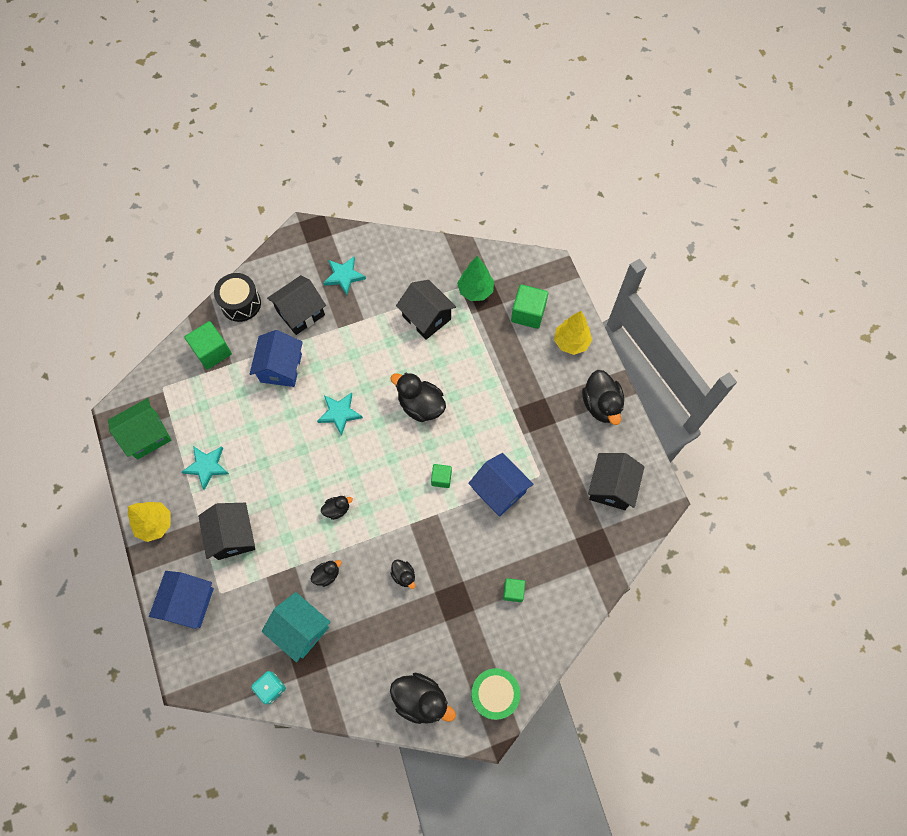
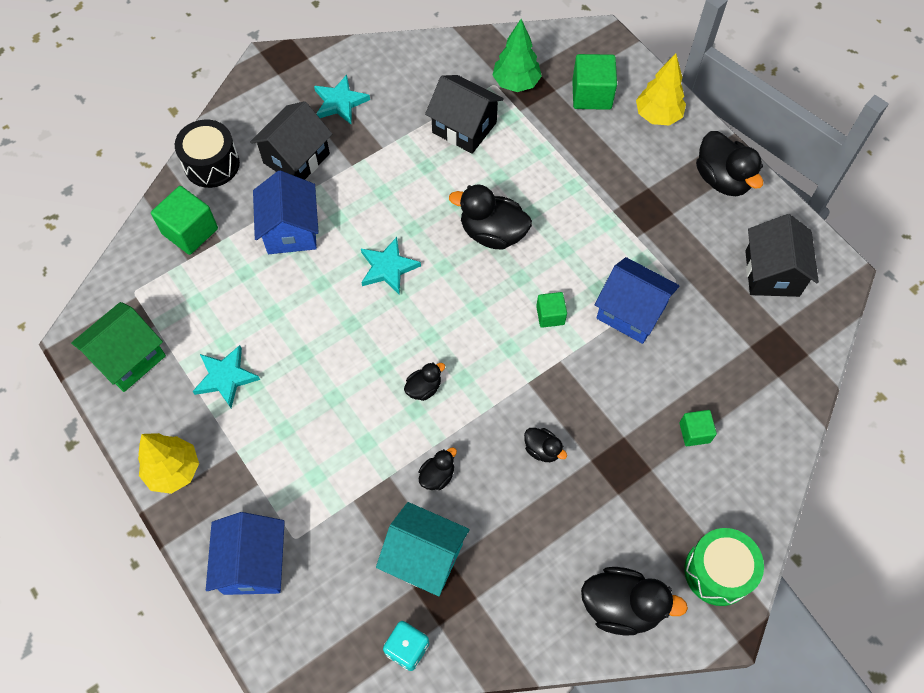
camera: 15 degrees left, 5 degrees down
(233, 536) = (290, 458): black house -> none

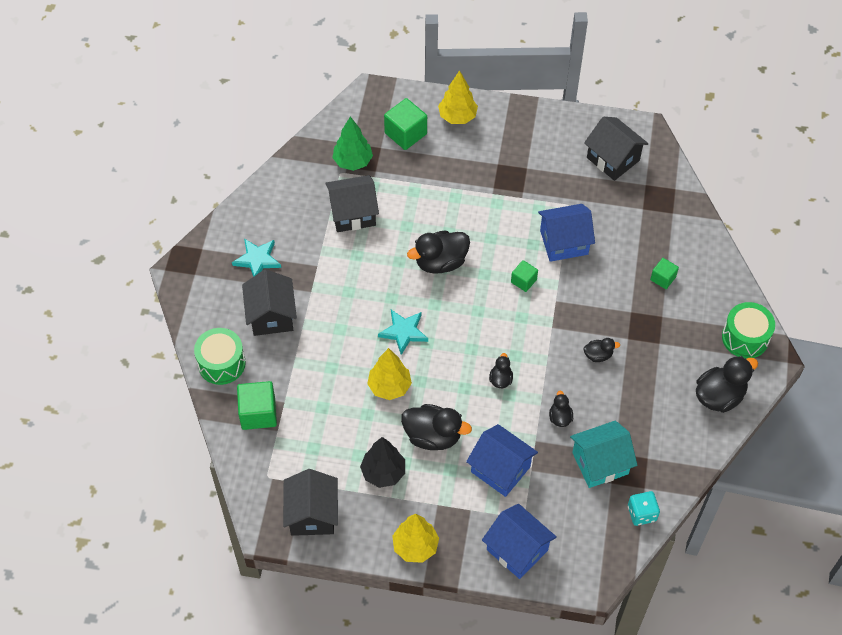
camera: 45 degrees left, 5 degrees down
(128, 358) = (312, 514): green house -> black house
(212, 164) = (221, 363): black drum -> green drum
(226, 377) = (383, 472): turquoise star -> black tree
(291, 230) = (320, 360): blue house -> blue house (500, 469)
(320, 305) = (389, 386): none -> yellow tree
(722, 179) = (532, 126): black duck -> black duck (433, 436)

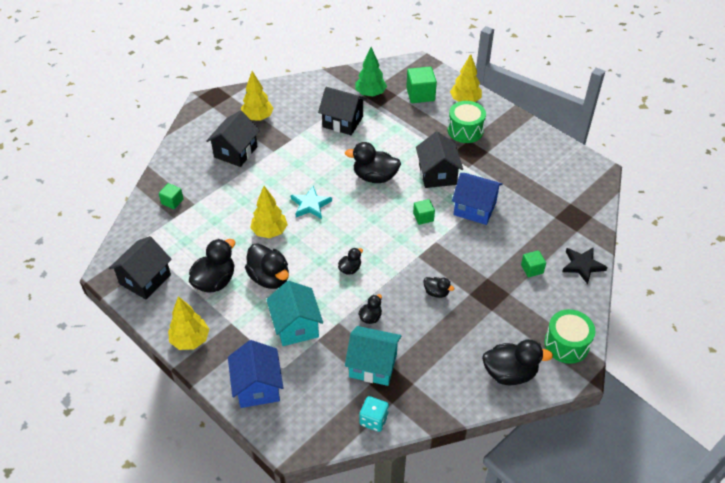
camera: 35 degrees right, 10 degrees down
(221, 363) = (179, 162): green drum -> green drum (465, 130)
(257, 260) = (258, 118): turquoise star -> yellow tree
(258, 413) = (172, 201): green cube -> green cube, size x0.59
(383, 472) = (215, 281): black tree -> black duck
(500, 469) = (296, 326): blue house -> turquoise house
(613, 159) = (558, 176): black house -> black house (437, 174)
(703, 248) = (582, 265): none -> black star

